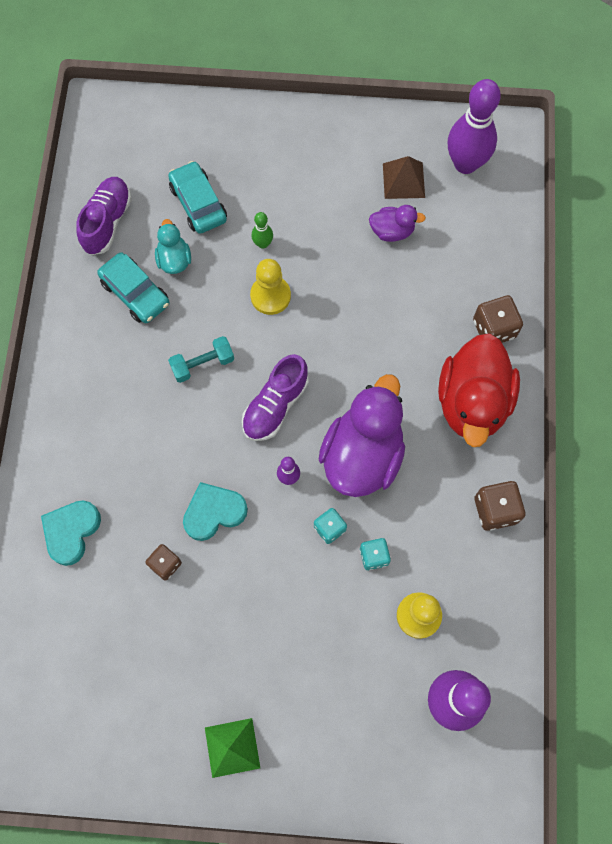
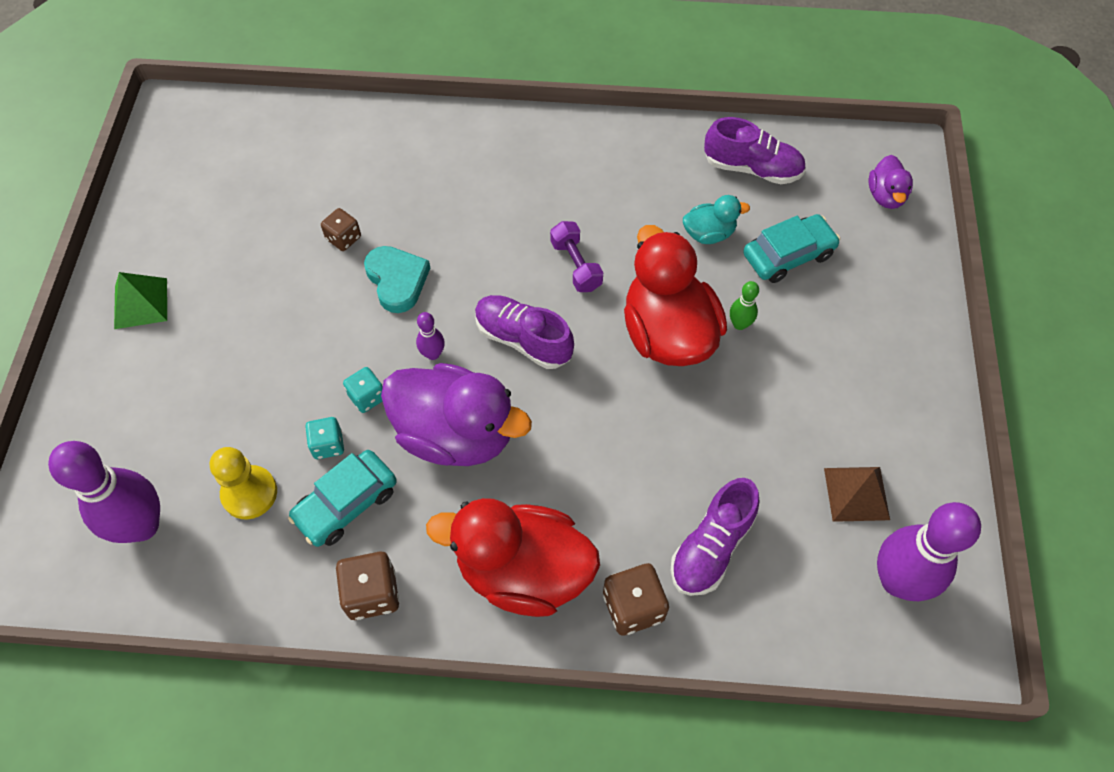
camera: 90 degrees right, 10 degrees down
(71, 531) = (388, 157): turquoise heart -> none
(135, 293) = (663, 198): turquoise car -> turquoise car (346, 504)
(202, 364) = (576, 265): turquoise dumbbell -> purple dumbbell
(270, 296) = (667, 333): yellow pawn -> red duck
(392, 231) = (774, 476): purple duck -> purple duck (885, 196)
(447, 276) = (711, 547): none -> purple shoe

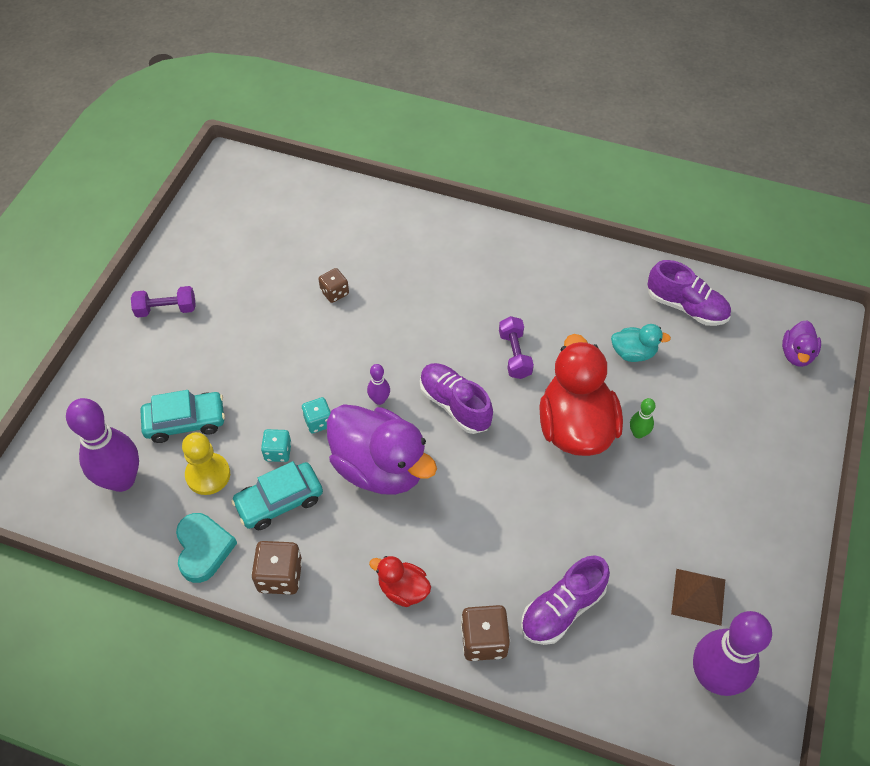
camera: 15 degrees right, 5 degrees down
(140, 303) = (166, 309): green pyramid -> purple dumbbell
(397, 280) = (367, 335): turquoise heart -> turquoise heart (203, 549)
(523, 571) = (403, 589): red duck -> red duck, size x0.48
(788, 255) = (696, 385): turquoise car -> turquoise car (185, 421)

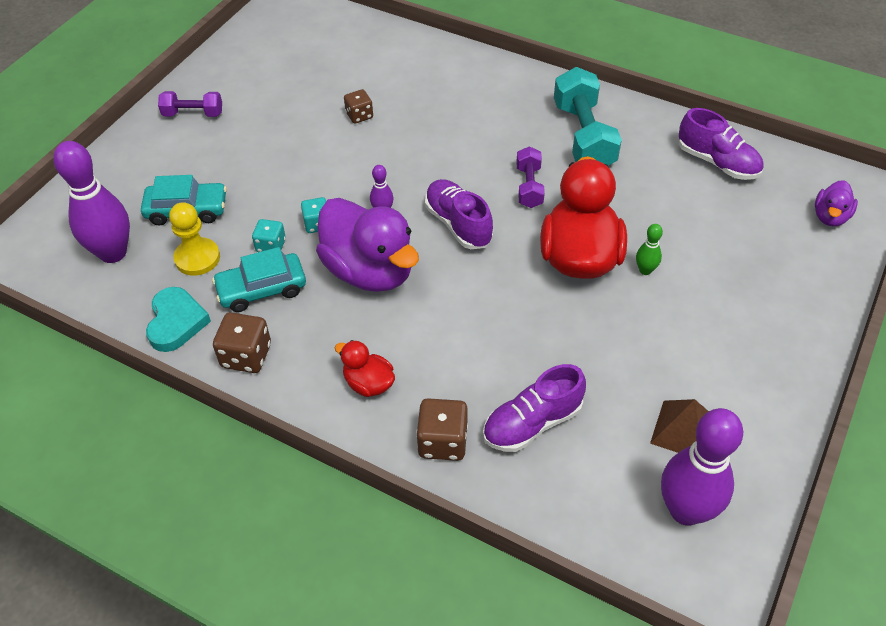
camera: 10 degrees right, 5 degrees down
(556, 292) = (583, 136): none -> turquoise dumbbell
(633, 353) = (653, 198): turquoise duck -> none

